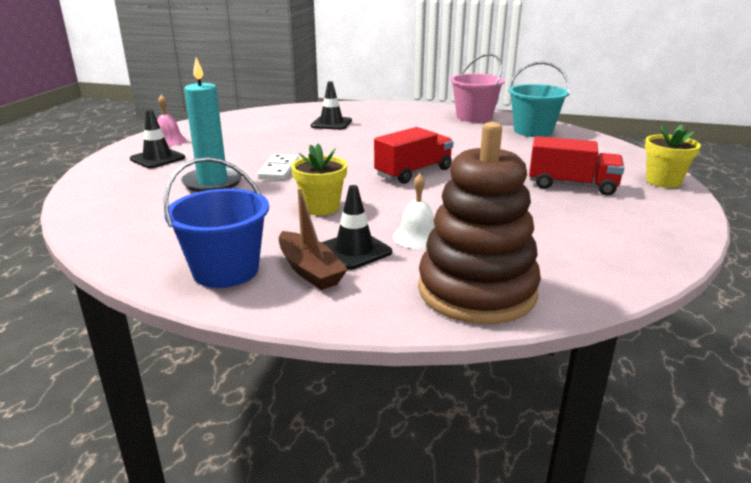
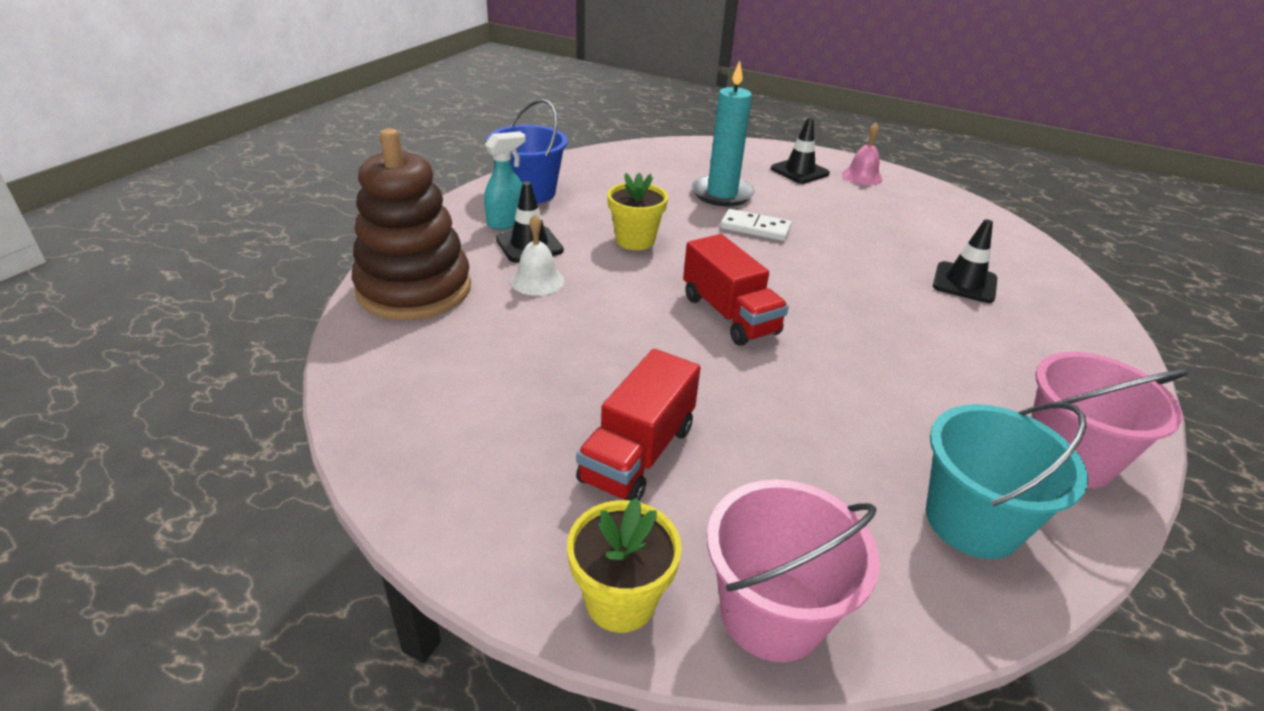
camera: 100 degrees right, 10 degrees up
(310, 270) = (507, 222): brown boat -> turquoise spray bottle
(627, 158) = (772, 613): none -> pink bucket

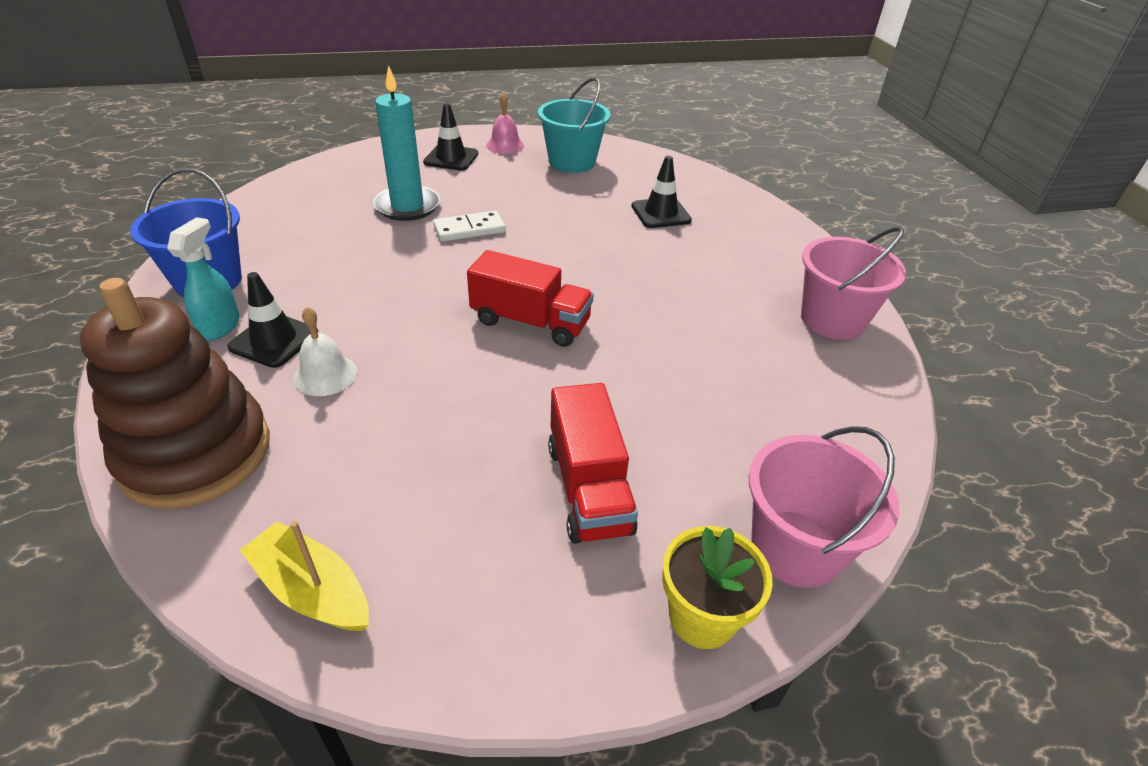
camera: 40 degrees left, 5 degrees up
(389, 402) = (312, 590): none -> yellow boat
(635, 240) = (377, 287): yellow flower pot -> none
(972, 521) = (830, 398): turquoise bucket -> turquoise bucket (572, 162)

